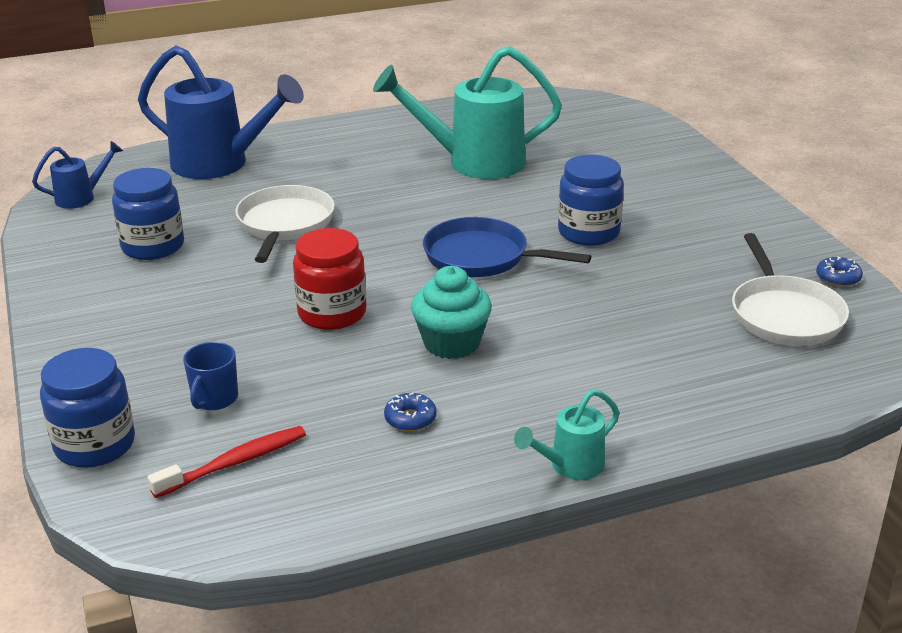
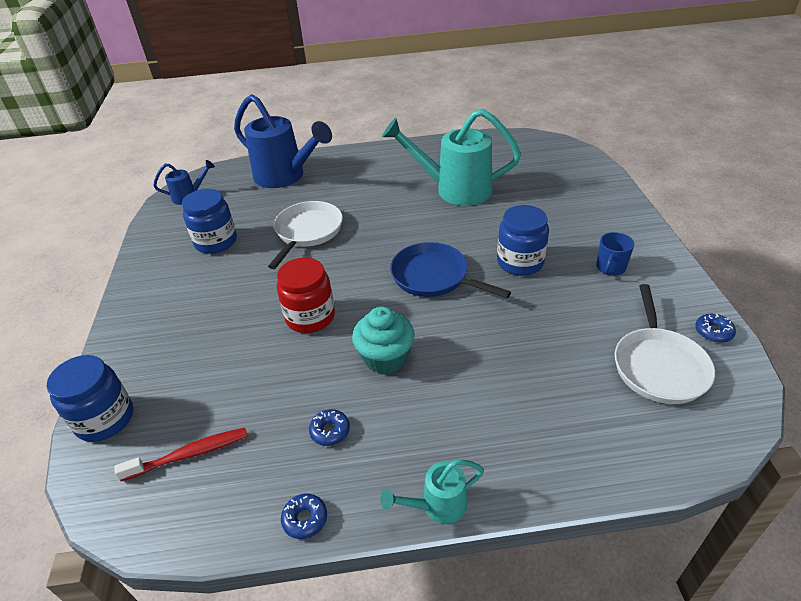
camera: 15 degrees right, 10 degrees up
(214, 399) = (200, 387): blue mug -> blue mug (610, 268)
(415, 499) = (305, 519): none -> blue donut

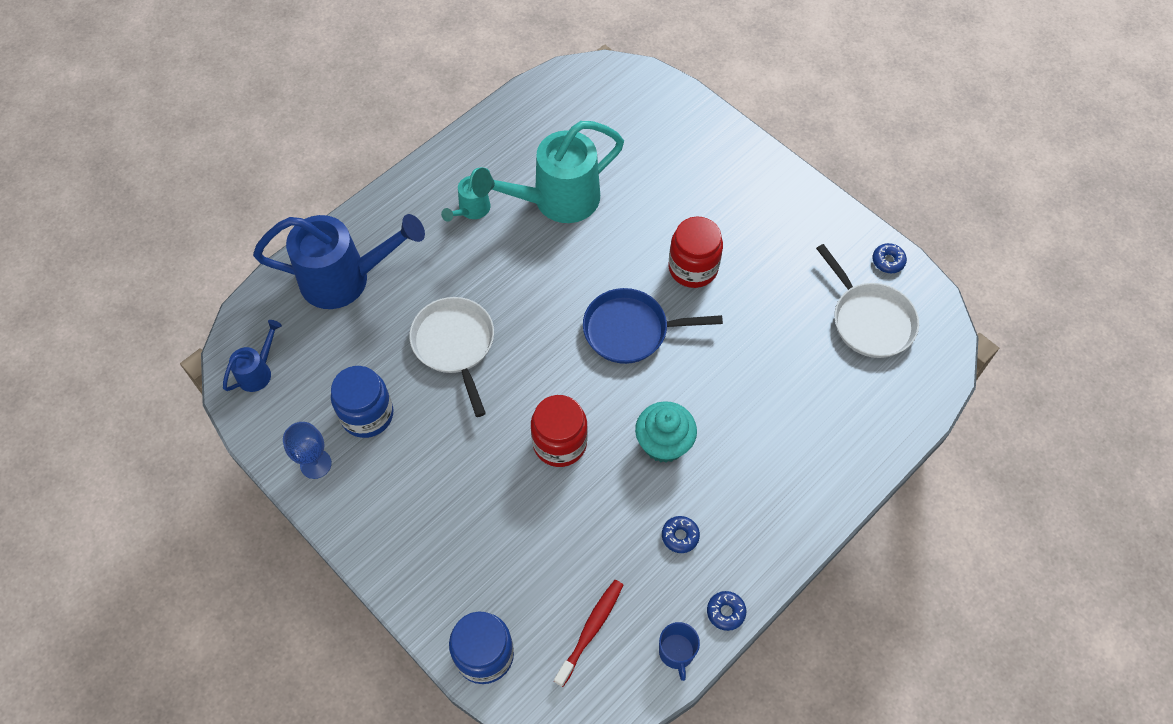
camera: 40 degrees left, 20 degrees up
(159, 251) = (315, 464): none -> blue goblet
(437, 506) = (804, 539): turquoise watering can -> turquoise watering can (471, 210)
(520, 262) = (693, 268): blue jar -> red jar
(610, 268) = (772, 231): blue mug -> blue mug (676, 652)

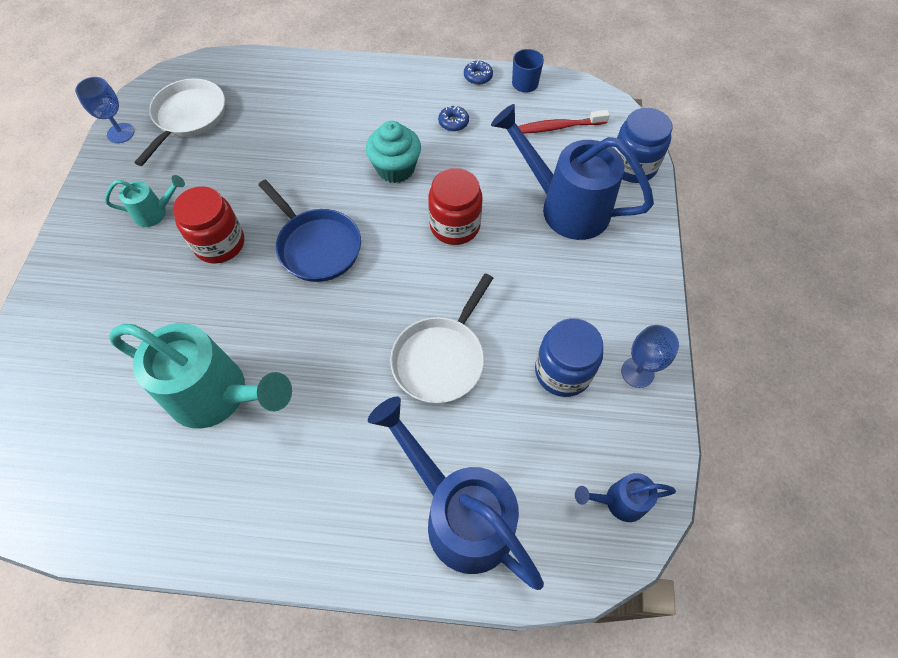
camera: 130 degrees left, 0 degrees up
(471, 210) = (286, 464): turquoise watering can -> turquoise watering can (155, 213)
(497, 549) = (565, 207): none -> blue watering can
(888, 261) = (120, 133): blue donut -> blue goblet

